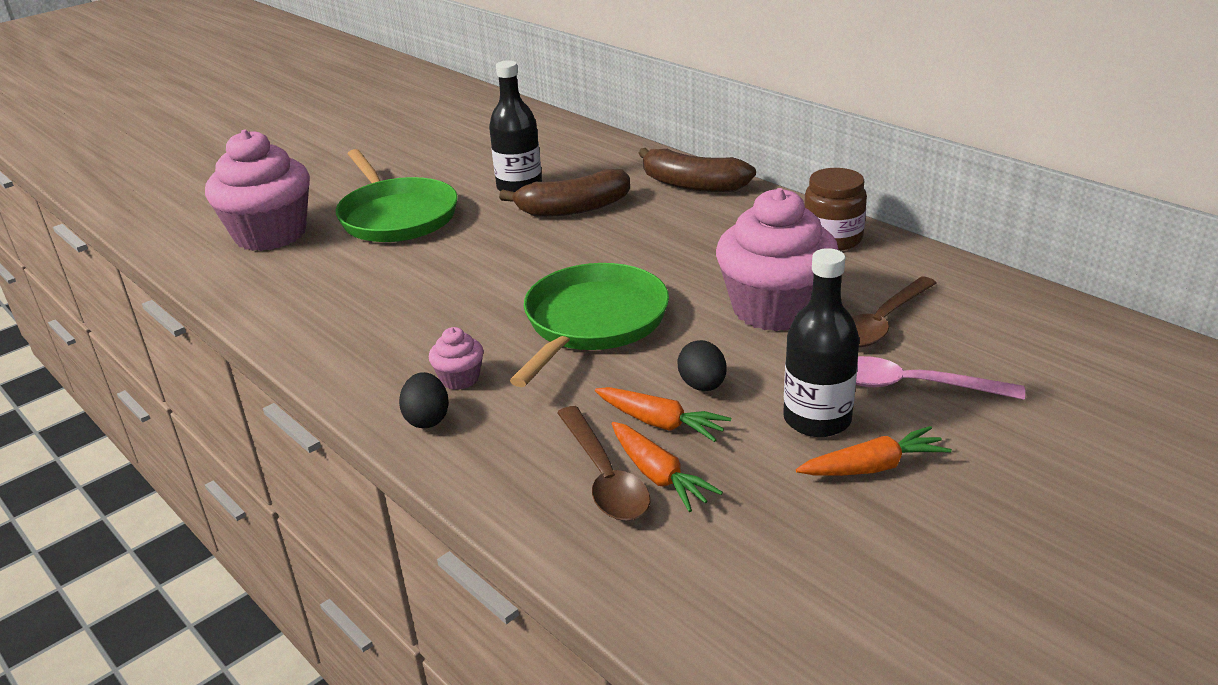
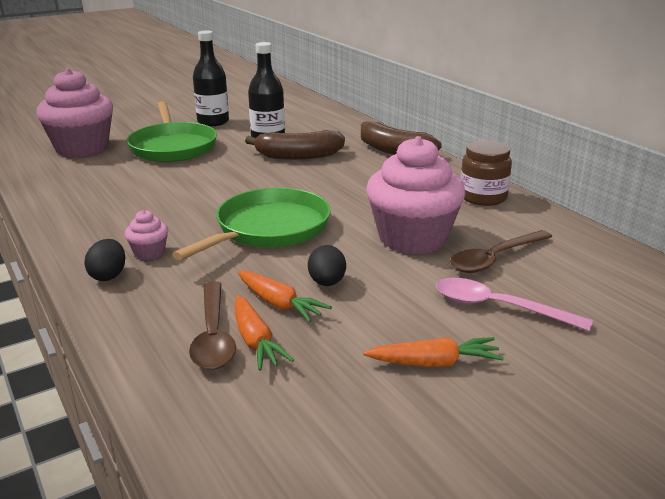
camera: 10 degrees right, 5 degrees down
(817, 419) = (405, 320): black bottle -> black bottle (213, 122)

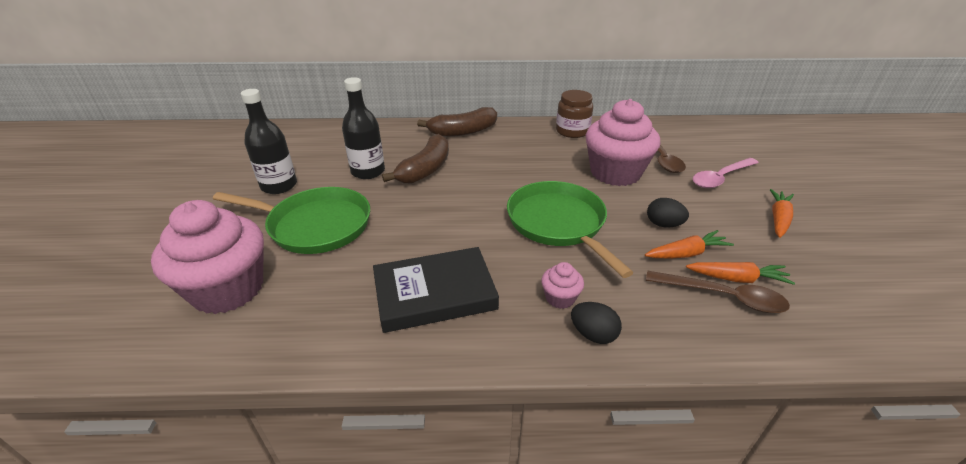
camera: 60 degrees left, 10 degrees up
(120, 205) = (434, 293): none -> black book

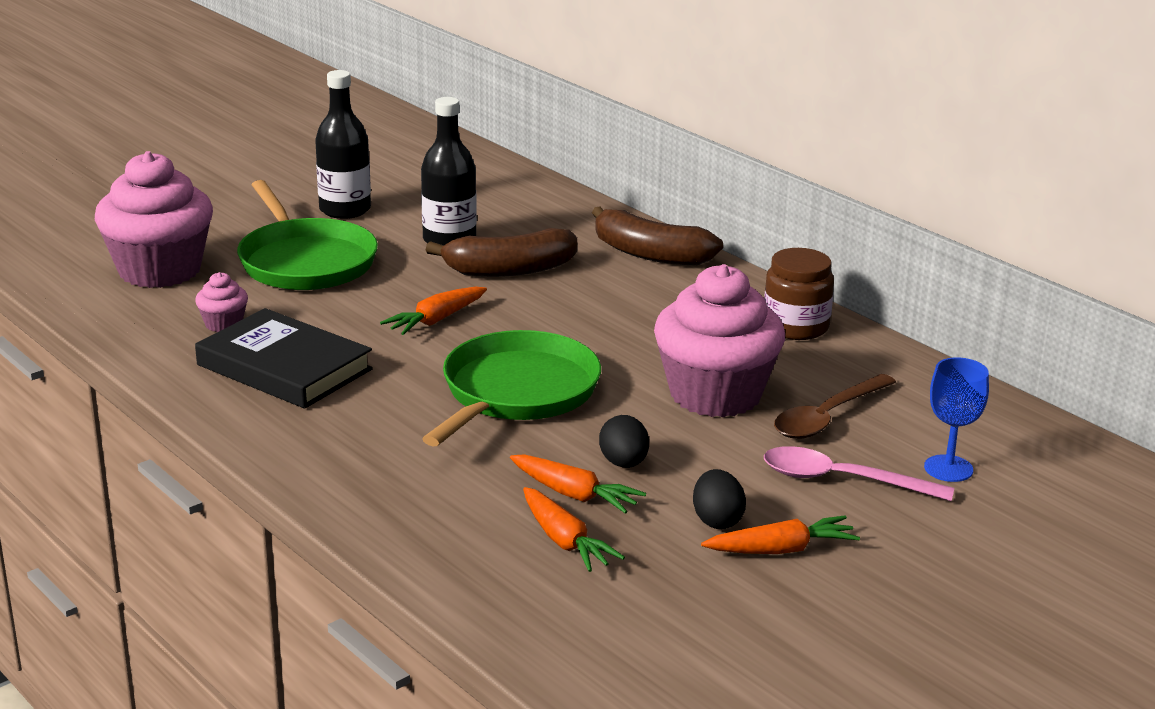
camera: 50 degrees right, 10 degrees down
(448, 213) = (436, 320): none -> orange carrot
(560, 298) = (369, 437): pink cupcake -> pink cupcake (223, 324)
(593, 334) = (332, 472): black egg -> black egg (717, 520)
(723, 297) = (510, 538): brown spoon -> none
(726, 153) = (948, 468): none -> blue goblet

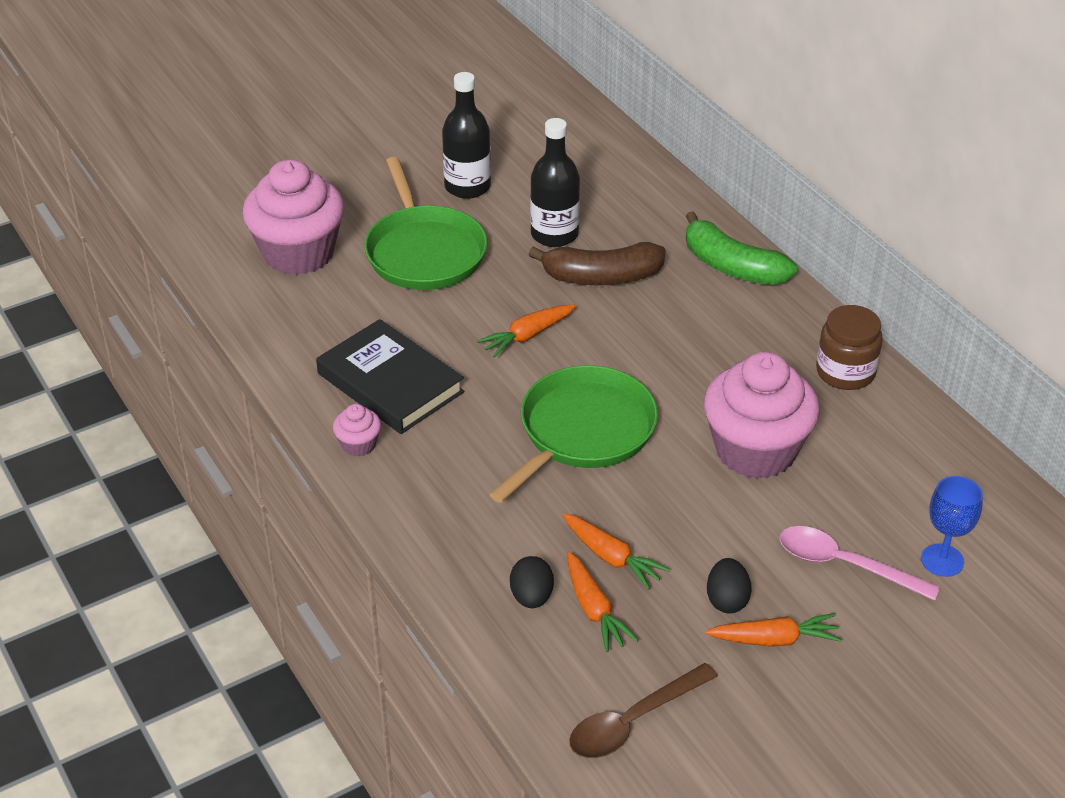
camera: 10 degrees right, 15 degrees up
(223, 324) = (345, 325): pink cupcake -> pink cupcake (358, 444)
(624, 463) = (660, 525): black egg -> black egg (531, 597)
(650, 254) = (732, 267): brown banana -> green banana
(827, 417) = (849, 488): brown spoon -> brown spoon (633, 721)

